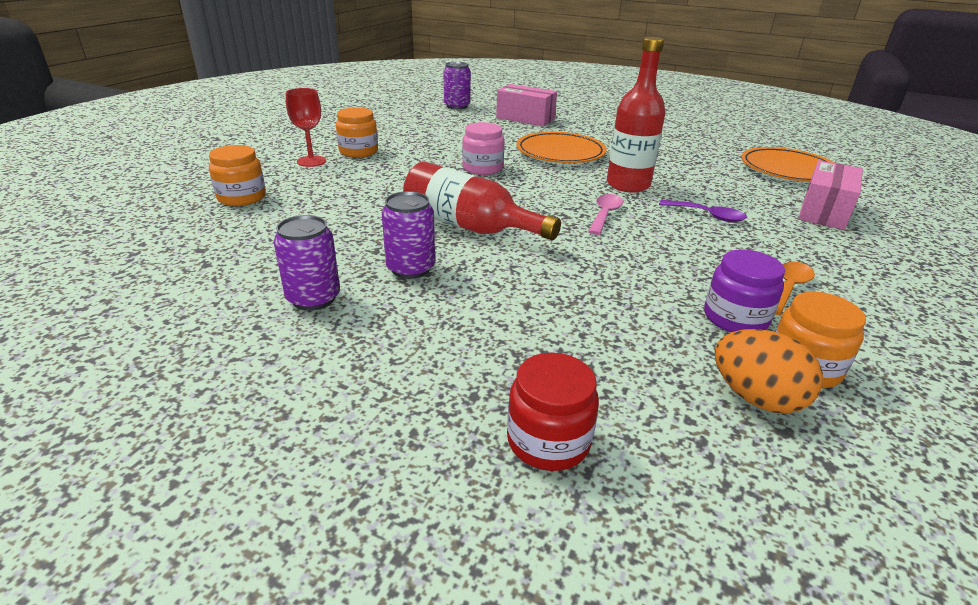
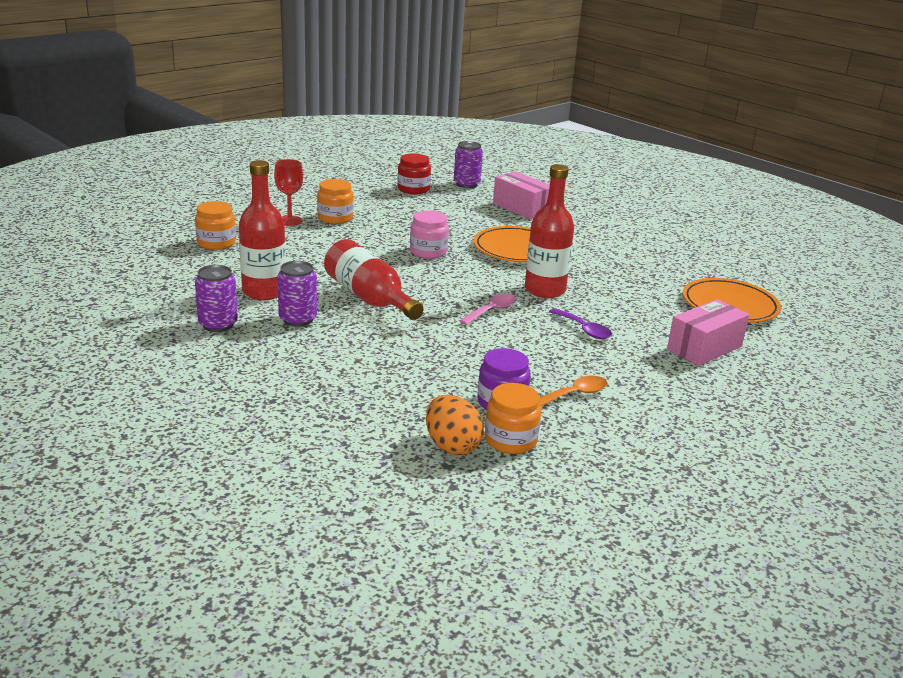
camera: 20 degrees right, 5 degrees down
(342, 243) = (264, 292): none -> red bottle
(548, 441) = (294, 431): red jar -> red jar (413, 189)

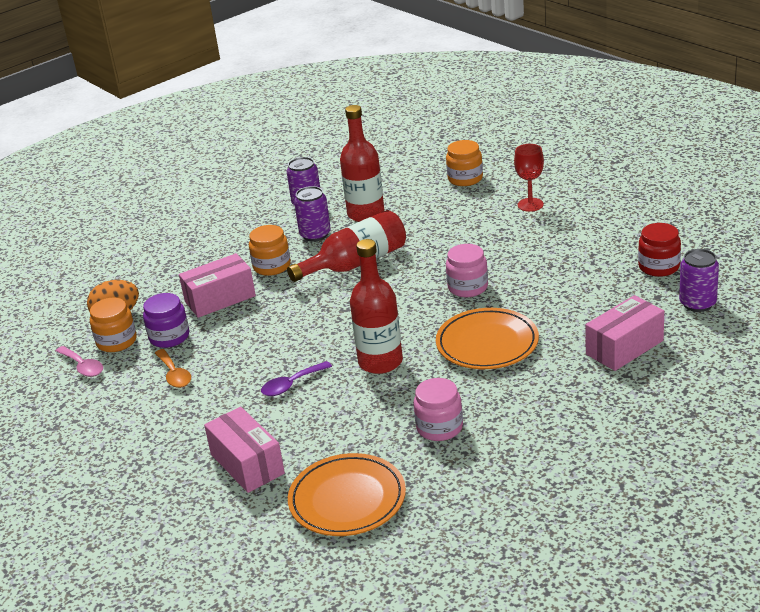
camera: 100 degrees right, 5 degrees up
(335, 218) = (546, 227): orange jar -> orange jar (272, 266)
(424, 373) = (220, 299): none -> pink box
(492, 311) = (331, 329): pink spoon -> pink spoon (83, 366)
(631, 271) = (439, 427): none -> pink jar

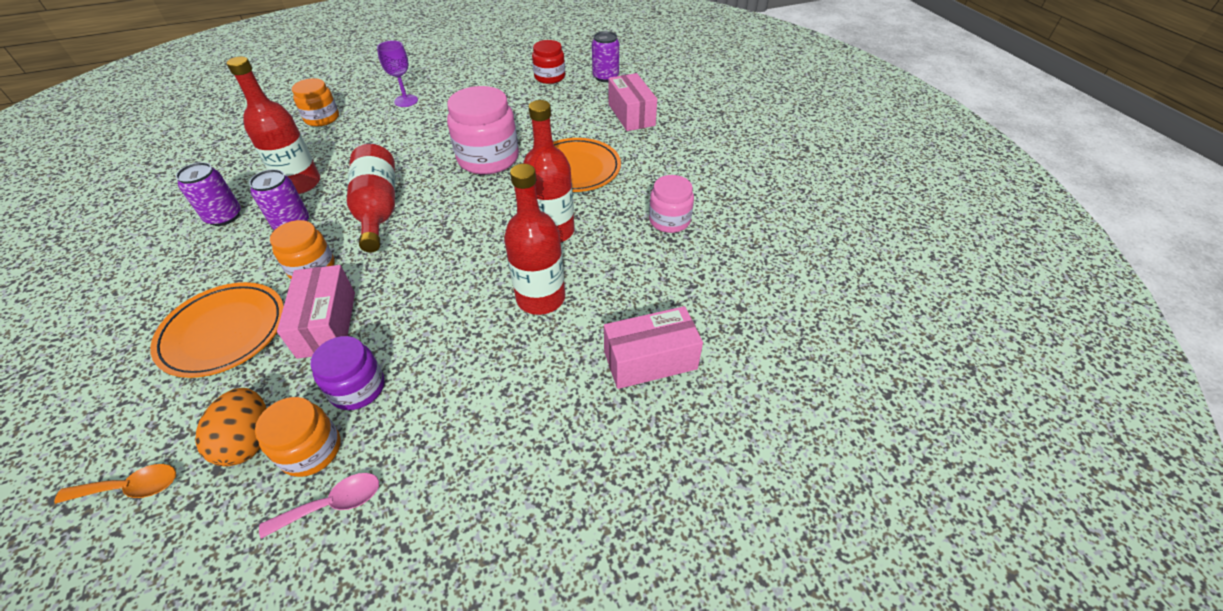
camera: 75 degrees left, 15 degrees up
(174, 374) = (441, 397): orange spoon -> orange spoon (131, 487)
(291, 384) = (541, 298): purple spoon -> red bottle
(347, 499) = (739, 298): orange plate -> orange plate (224, 332)
(468, 287) = (488, 158): pink jar -> pink jar, size x1.67
(530, 205) = (406, 101): red goblet -> purple goblet

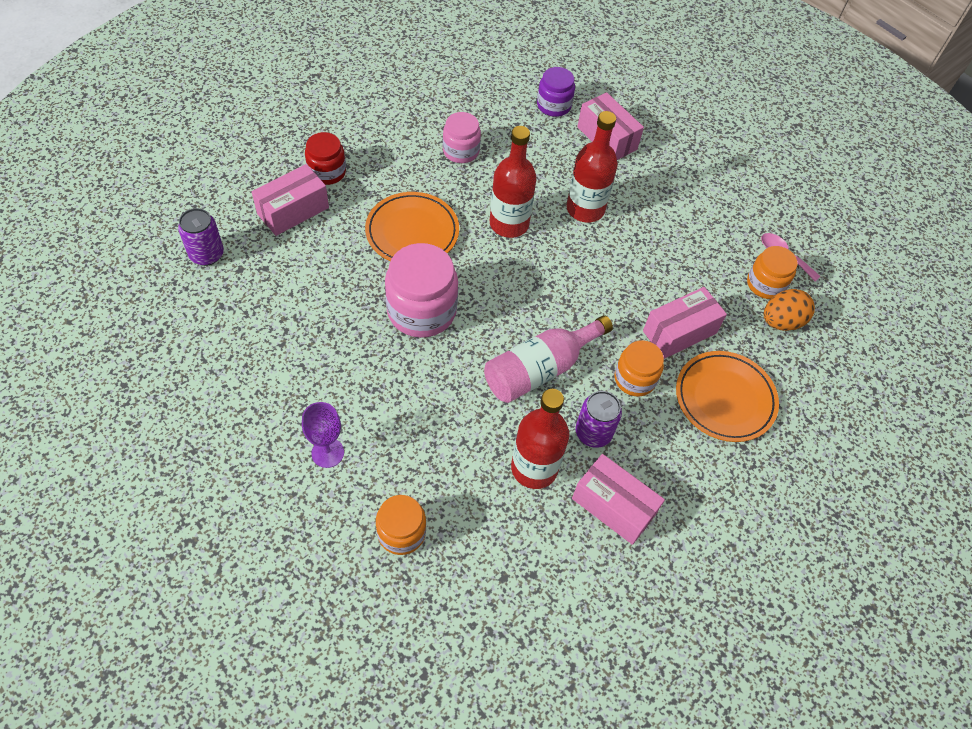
camera: 115 degrees left, 10 degrees up
(131, 487) = (843, 365): orange spoon -> none
(224, 216) = (613, 506): purple can -> pink box
(357, 388) = (714, 283): purple jar -> purple jar (554, 105)
(378, 209) = (540, 369): red bottle -> pink bottle
(549, 77) = (221, 312): red jar -> red jar (327, 172)

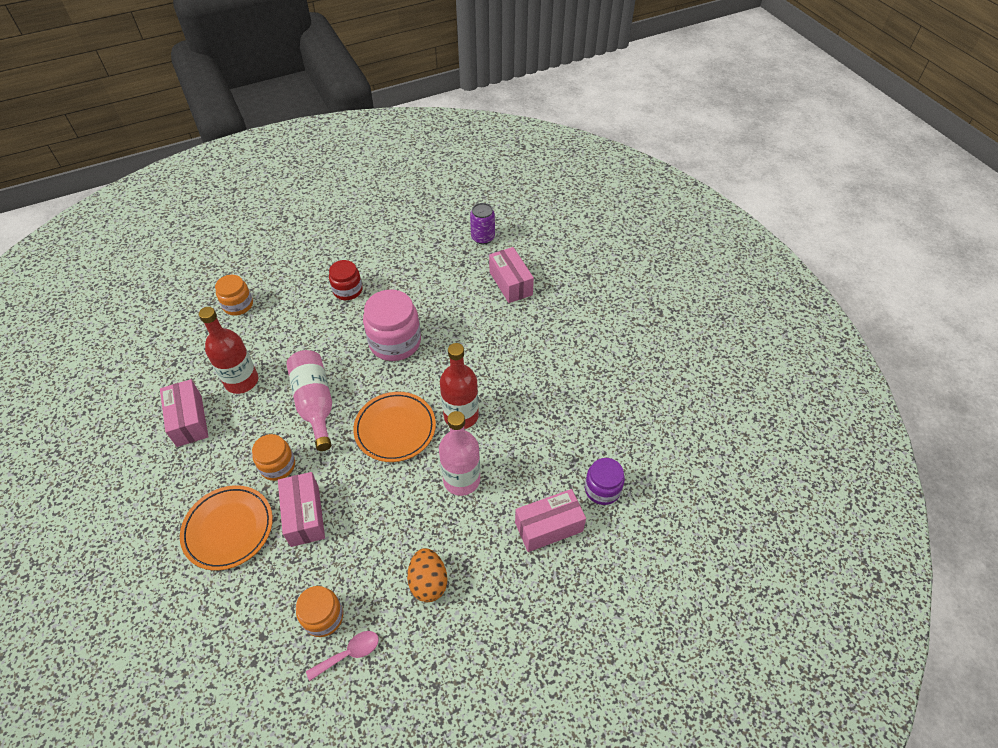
camera: 110 degrees right, 5 degrees down
(327, 172) = (545, 306): red jar -> red jar (348, 290)
(327, 453) = (308, 279): purple goblet -> none
(412, 232) = (471, 349): orange plate -> orange plate (395, 429)
(461, 151) = (552, 398): pink jar -> none
(585, 209) = (461, 480): red bottle -> pink bottle
(593, 433) = (248, 424): purple can -> none
(613, 506) = (189, 420): pink box -> pink box turned 75 degrees counterclockwise
(781, 321) = (277, 614): orange egg -> orange egg (428, 582)

